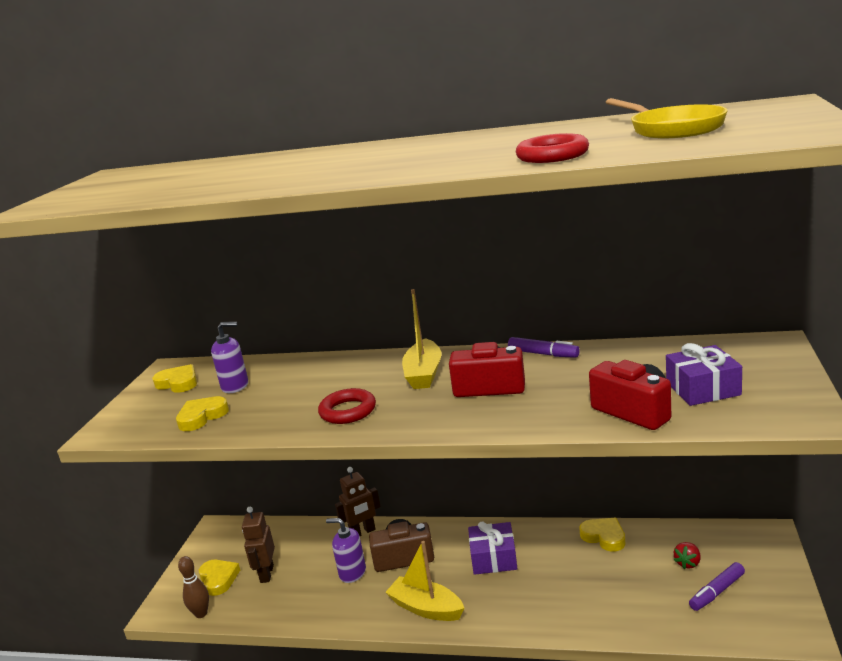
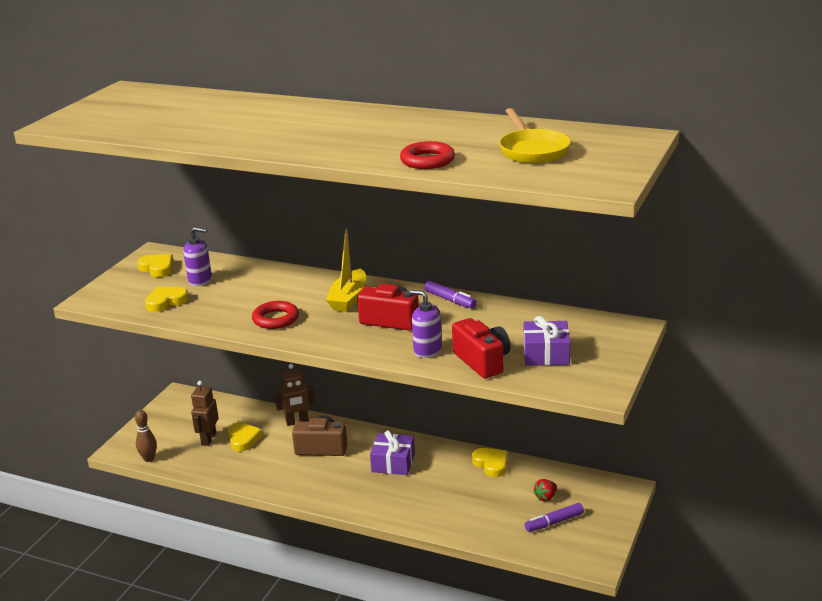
camera: 10 degrees right, 5 degrees up
(219, 579) = (169, 436): yellow heart -> yellow heart (243, 439)
(352, 573) = (276, 452): purple soap dispenser -> purple soap dispenser (427, 350)
(426, 608) = (323, 489): yellow boat -> none

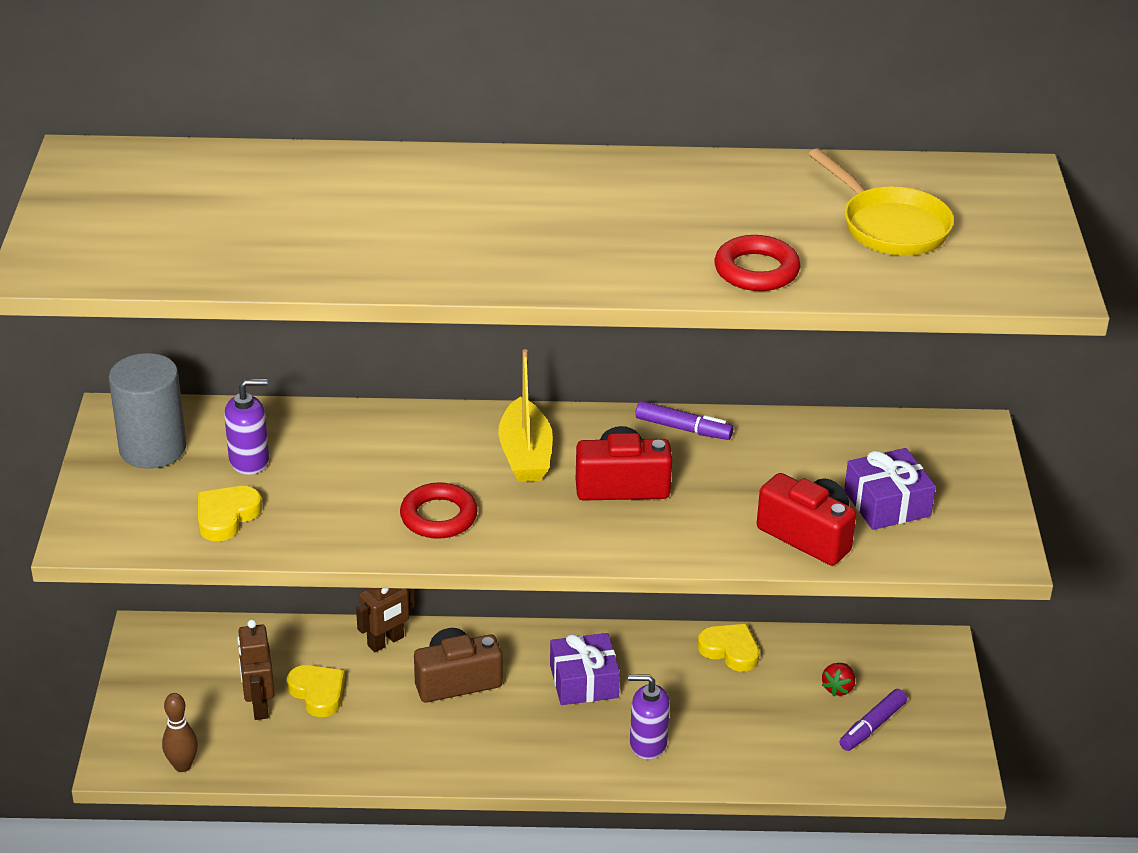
camera: 25 degrees left, 10 degrees up
(157, 268) = (153, 448): yellow heart -> grey cylinder
(427, 350) = (715, 531): purple soap dispenser -> purple soap dispenser (648, 743)

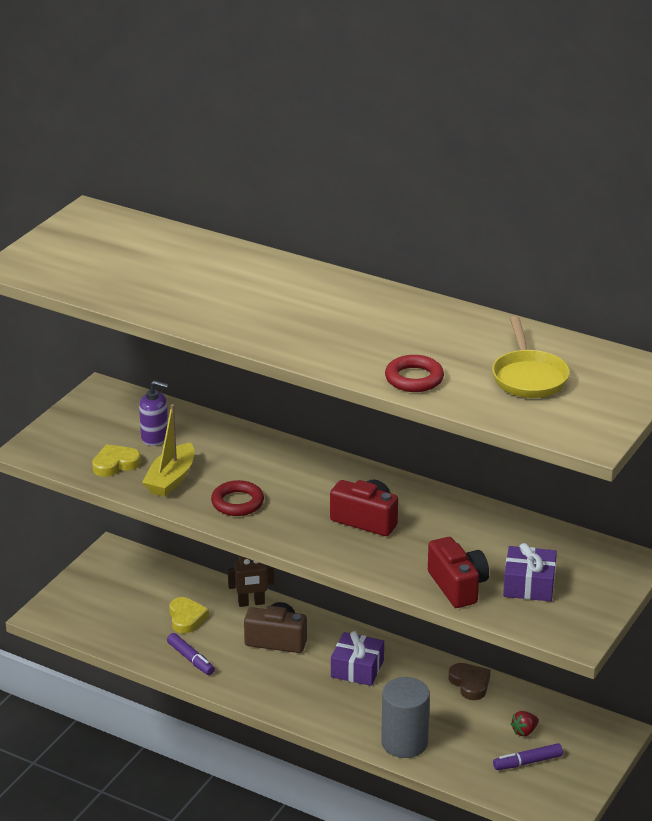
camera: 30 degrees right, 5 degrees down
(153, 448) = (106, 414): grey cylinder -> grey cylinder (404, 742)
(182, 765) = (76, 630): brown bowling pin -> none
(259, 706) = (146, 613): brown robot -> none
(525, 454) = (322, 484): yellow boat -> yellow boat (171, 479)
(648, 743) = (367, 719): purple soap dispenser -> none
(683, 428) = (437, 500): purple marker -> purple marker (191, 659)
(730, 650) = (470, 684): yellow heart -> brown heart

